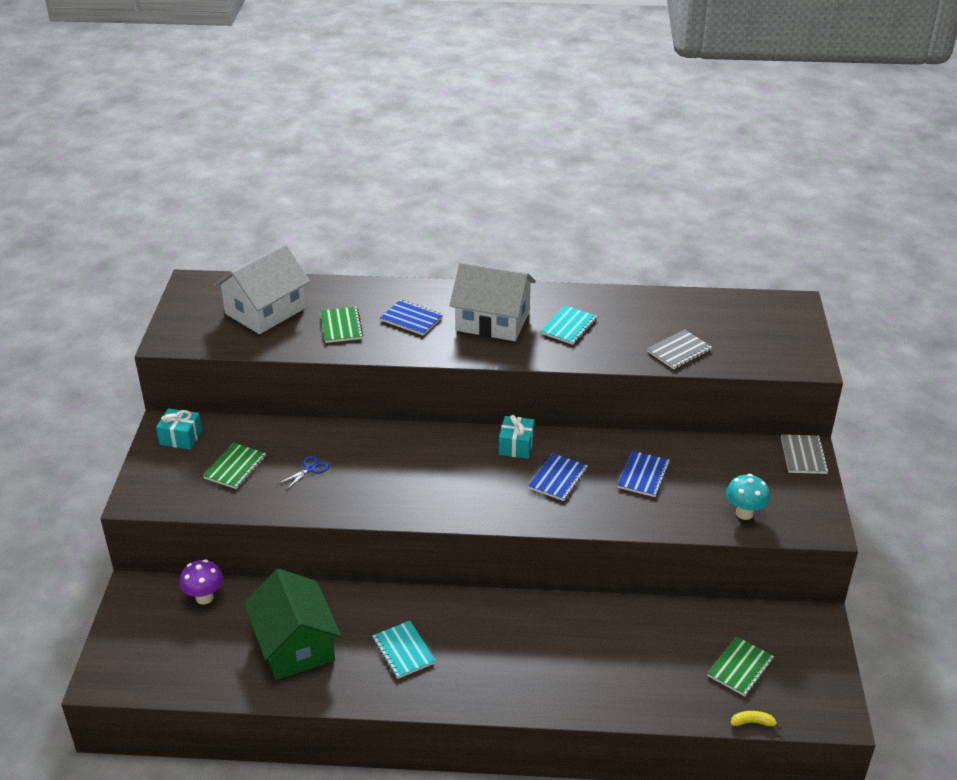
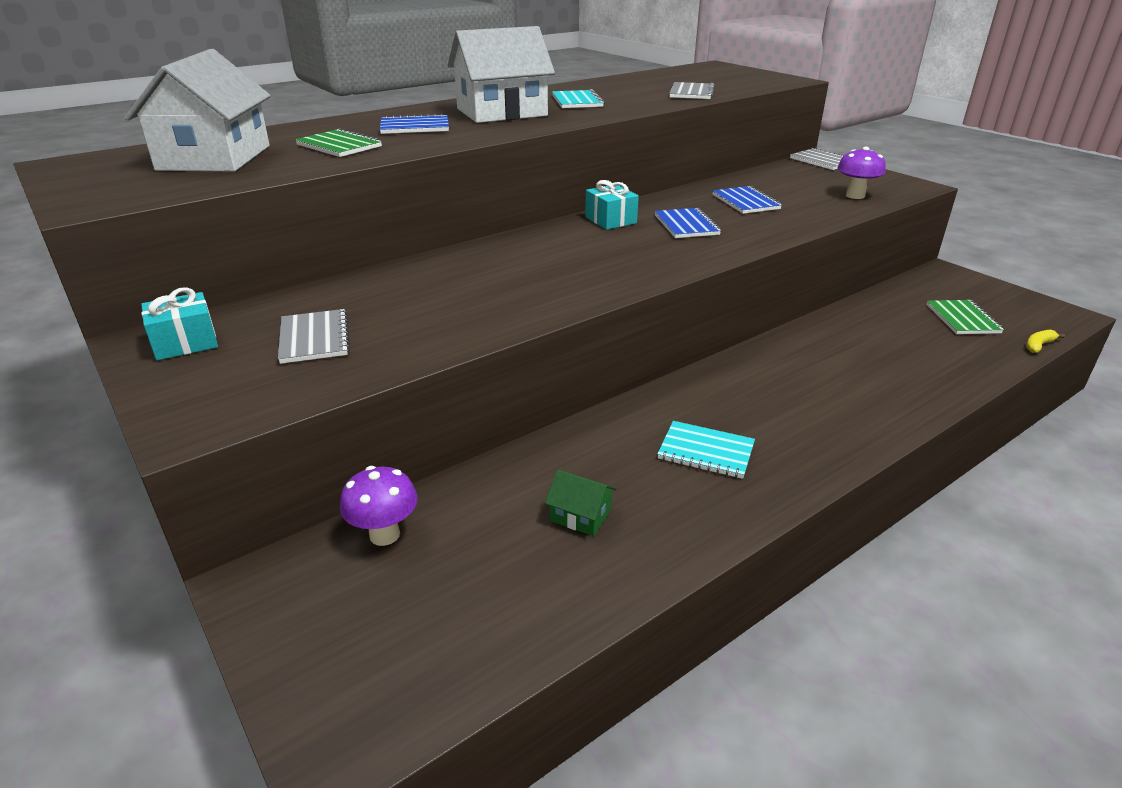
camera: 40 degrees left, 5 degrees down
(235, 467) = (314, 338): green notebook -> grey notebook
(295, 645) = (580, 515): green house -> green house, size x0.42
(309, 469) = (421, 305): blue scissors -> none
(744, 513) = (855, 196): turquoise mushroom -> purple mushroom

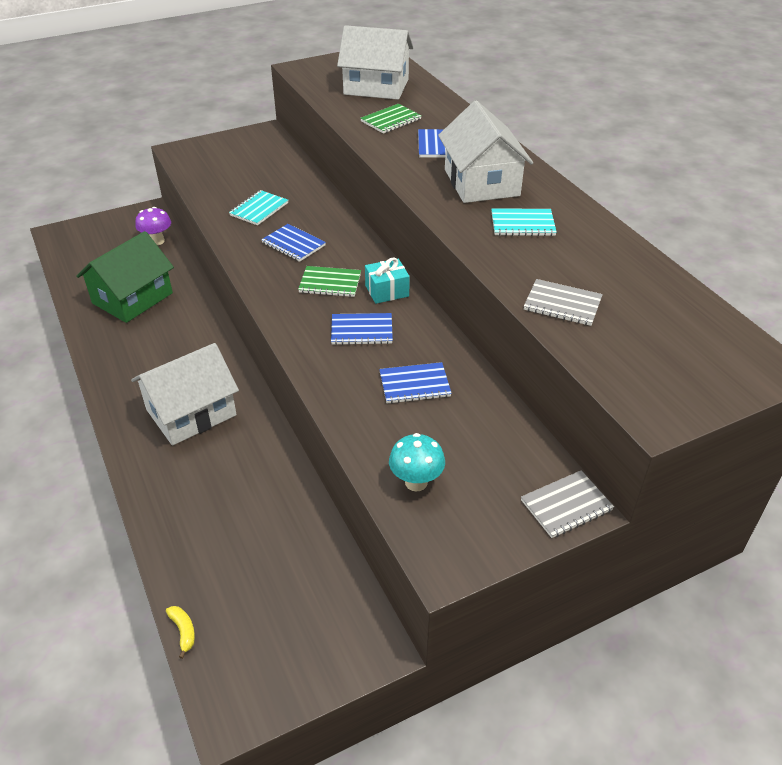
camera: 100 degrees right, 10 degrees up
(185, 343) = (257, 141): turquoise gift -> none
(314, 338) = (242, 172): grey notebook -> none
(535, 273) = (293, 244): none -> blue notebook
(580, 515) = (132, 298): green house -> green house, size x2.37
(706, 452) = (155, 353): turquoise notebook -> turquoise notebook (259, 209)
(793, 396) = (191, 412): none -> white house
(855, 196) = (416, 482): purple mushroom -> turquoise mushroom
(962, 319) = (259, 594): green notebook -> green notebook (330, 283)

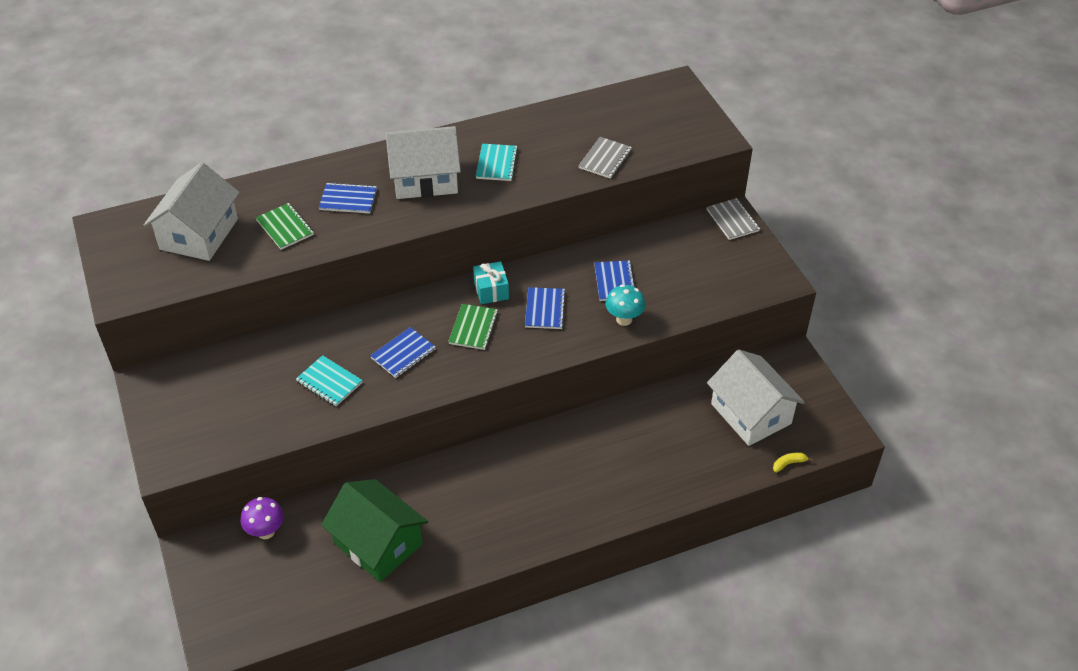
camera: 85 degrees left, 5 degrees up
(191, 412) = (565, 475): white house -> white house (751, 413)
(416, 482) = (713, 289): turquoise mushroom -> turquoise mushroom (624, 319)

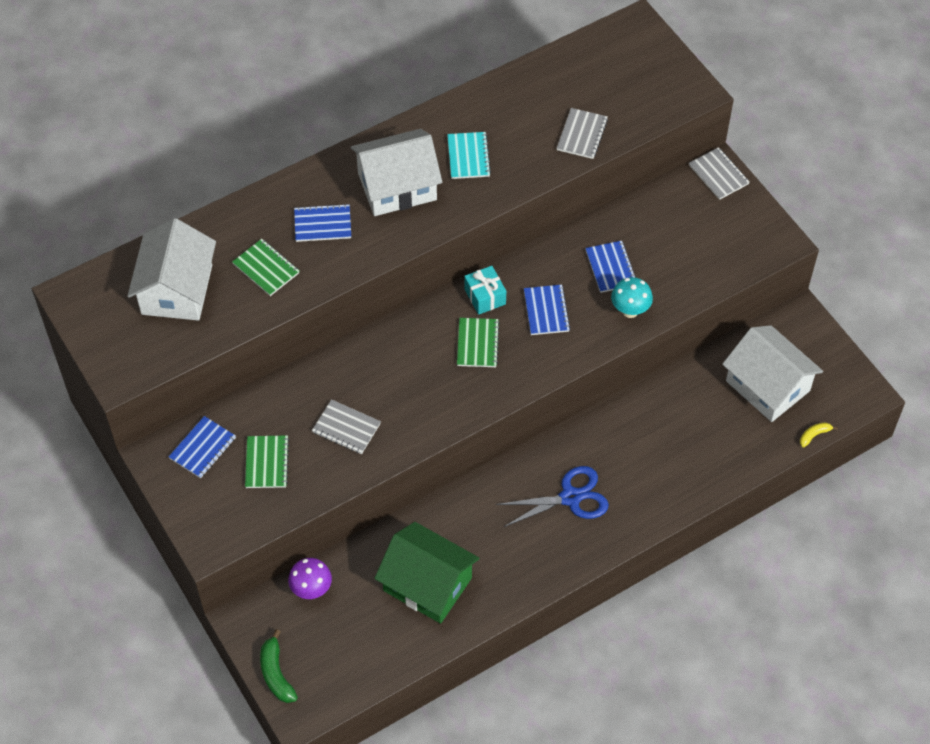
camera: 10 degrees left, 10 degrees up
(206, 604) = (276, 673): none -> green banana
(245, 401) = (267, 463): none -> green notebook
(329, 382) = (346, 428): turquoise notebook -> grey notebook
(403, 354) = (413, 384): blue notebook -> blue notebook (203, 448)
(537, 485) = (570, 497): none -> blue scissors

